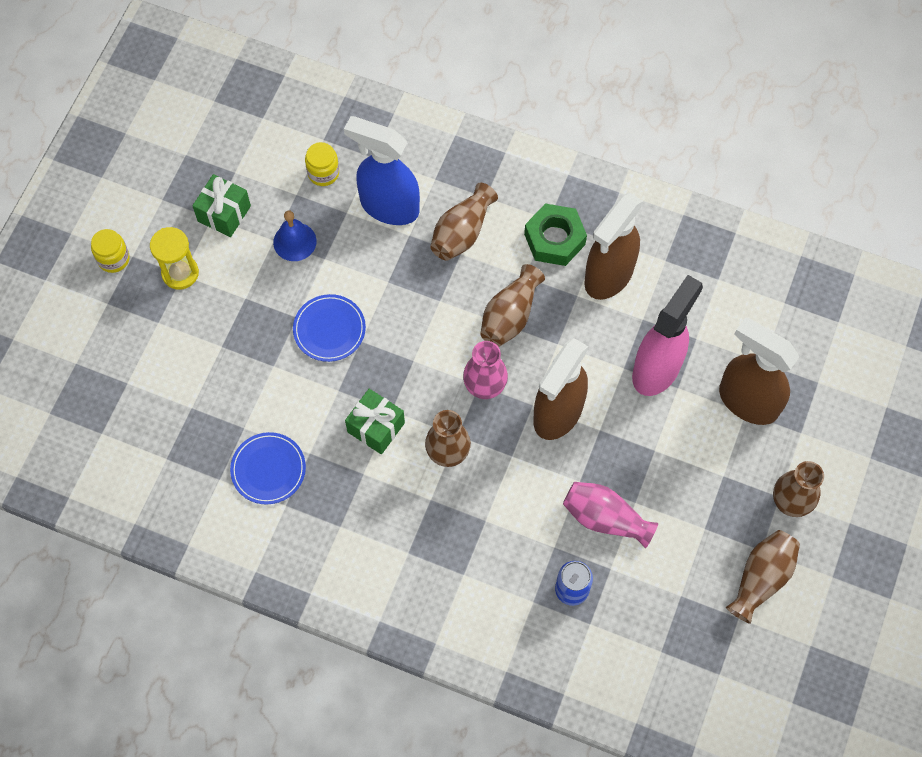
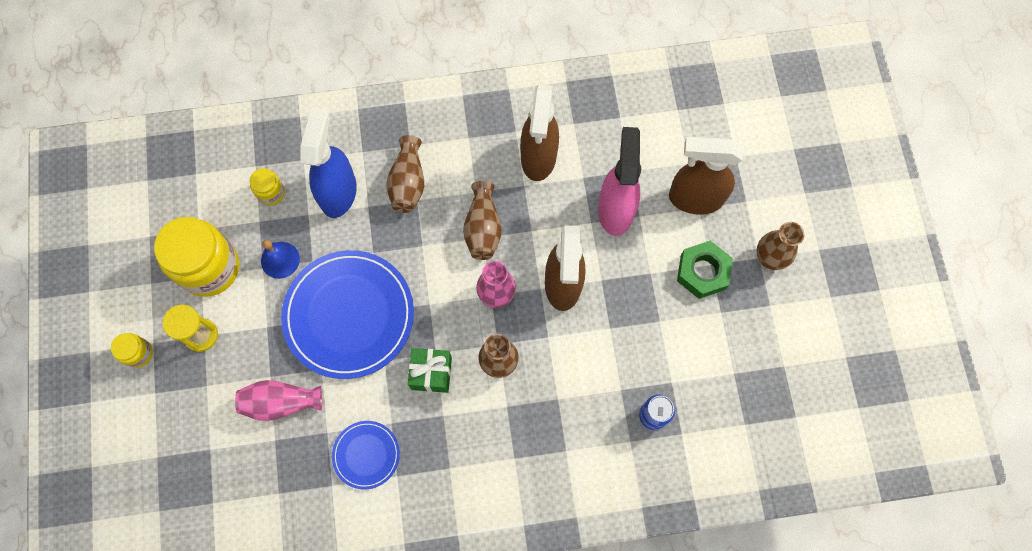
camera: 30 degrees left, 5 degrees up
(224, 213) = (209, 267): green gift -> yellow jar
(329, 329) = (349, 315): blue plate -> blue plate, size x2.03
(388, 206) = (338, 192): blue spray bottle -> blue spray bottle turned 105 degrees clockwise
(554, 239) = (481, 150): green nut -> green nut (702, 272)
(605, 518) = (645, 346): pink vase -> pink vase (281, 402)
(761, 578) = (782, 327): brown vase -> none

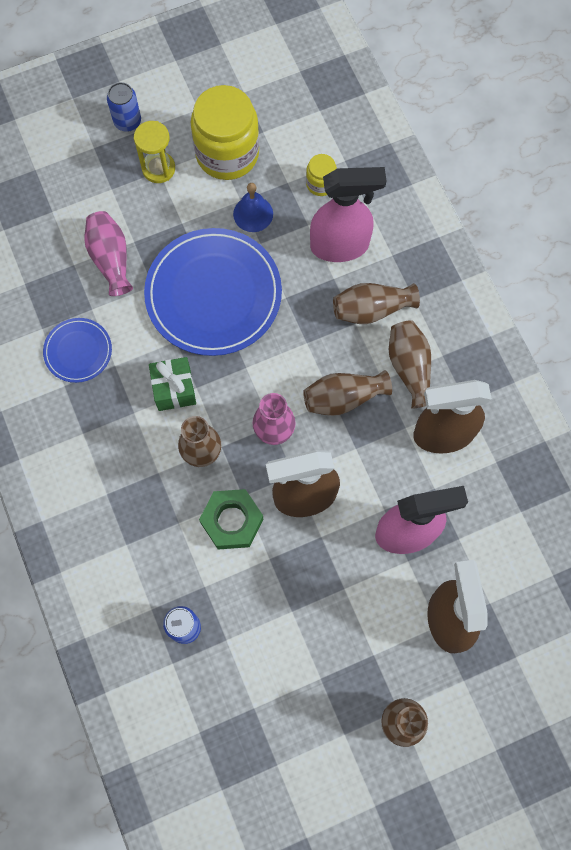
camera: 75 degrees right, 0 degrees up
(138, 353) = (127, 121): yellow jar -> blue can
(338, 192) = (340, 246): blue spray bottle -> pink spray bottle
(471, 167) = (410, 368): none -> brown vase
(702, 272) = (362, 647): green nut -> green nut (232, 521)

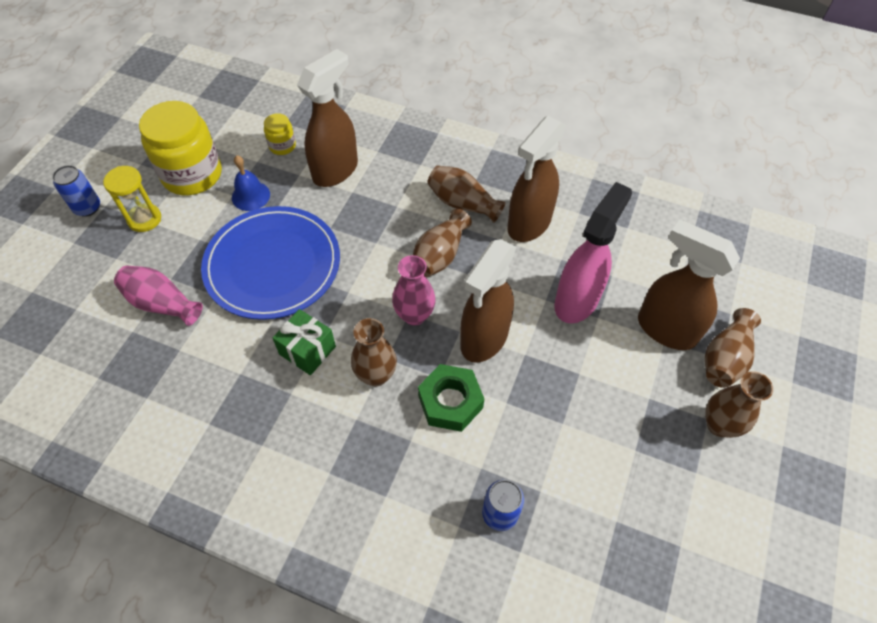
camera: 45 degrees left, 15 degrees down
(78, 351) = (197, 388): blue plate -> none
(340, 246) = (336, 170): pink spray bottle -> brown spray bottle
(371, 309) = (399, 190): brown vase -> brown vase (725, 358)

